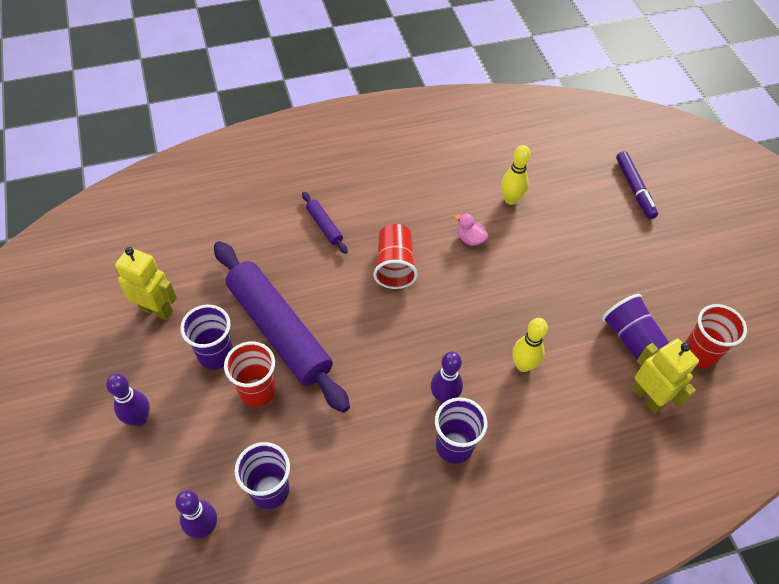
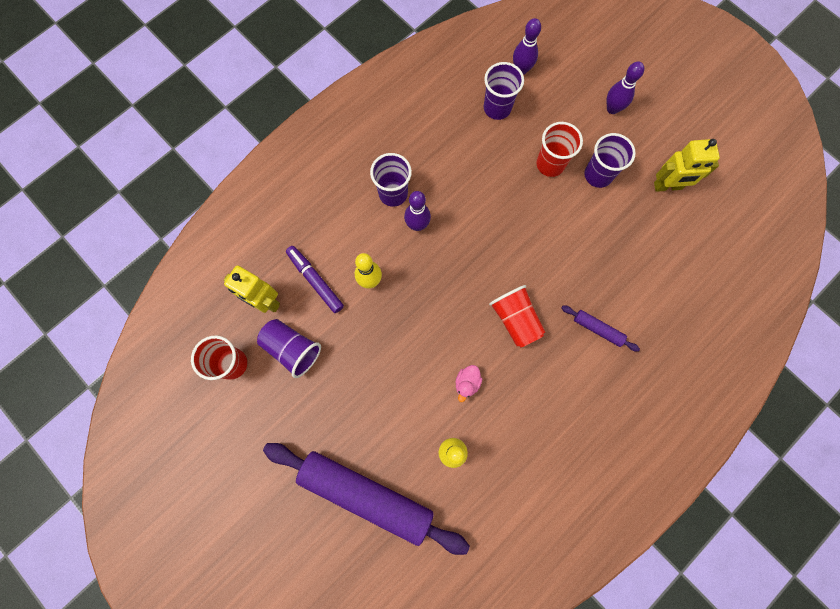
camera: 155 degrees right, 20 degrees up
(279, 330) = (567, 216): purple rolling pin -> purple rolling pin (366, 495)
(470, 239) = (467, 383): pink duck -> pink duck turned 105 degrees clockwise
(634, 189) = (336, 534): purple marker -> purple marker (315, 281)

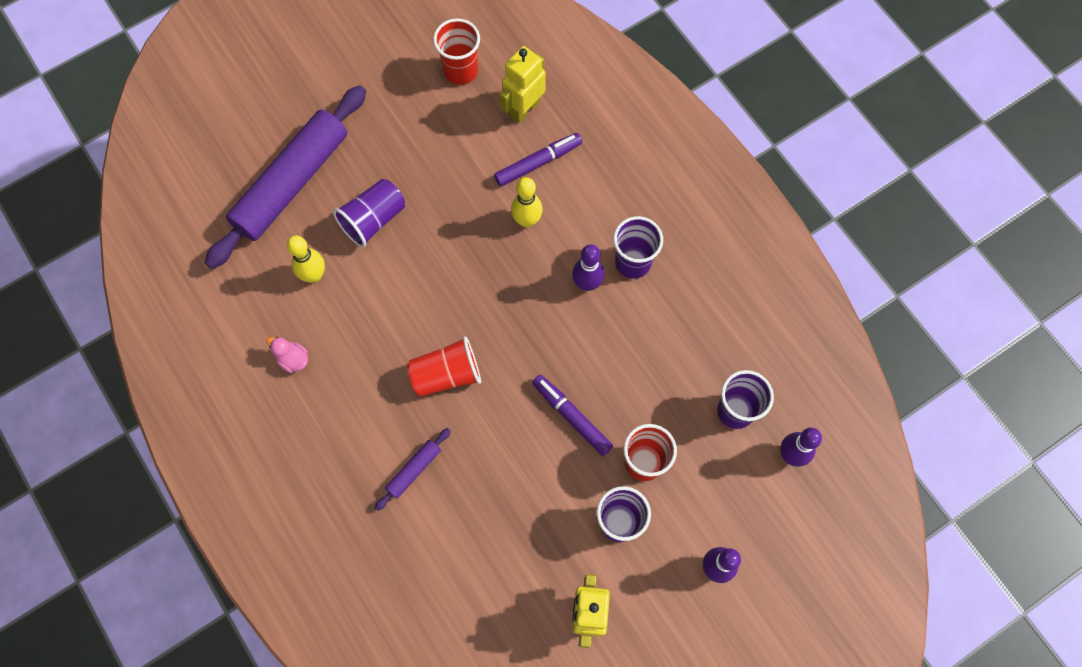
camera: 100 degrees right, 5 degrees down
(292, 349) = (464, 130): purple cup -> purple cup (373, 220)
(467, 383) = (384, 305): pink duck -> pink duck (293, 359)
(528, 219) = (571, 416): none -> purple marker

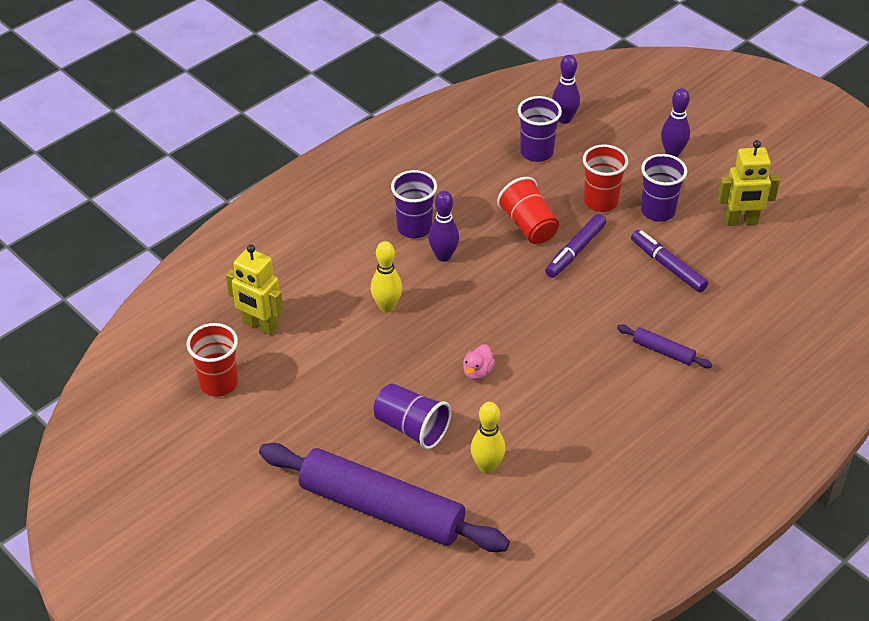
camera: 100 degrees left, 25 degrees down
(293, 359) = (584, 466): pink duck -> pink duck (477, 372)
(446, 374) = (563, 342): red cup -> red cup (528, 226)
(538, 162) = (320, 307): purple marker -> purple marker (667, 266)

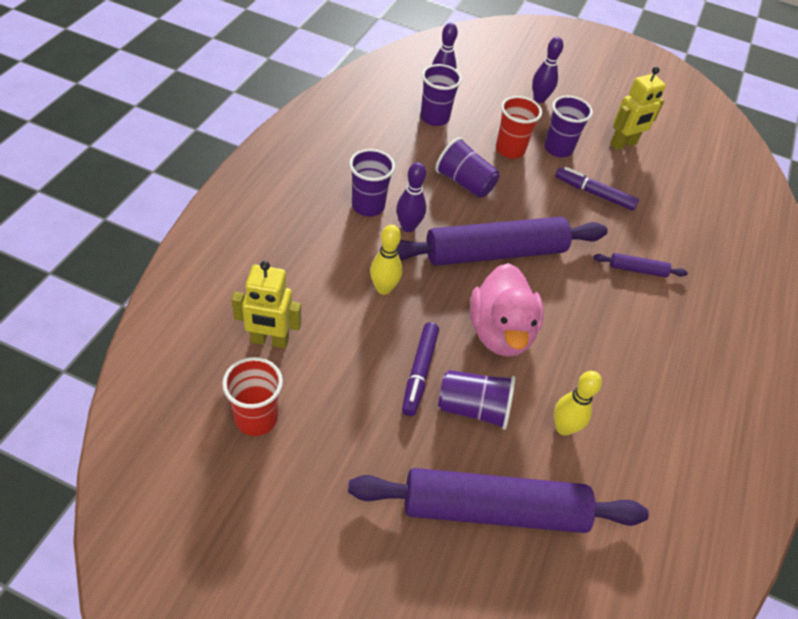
camera: 30 degrees left, 5 degrees up
(477, 372) = (500, 332): pink duck -> pink duck, size x2.41
(518, 300) = (495, 253): none -> purple rolling pin
(528, 226) = (464, 183): red cup -> purple cup
(575, 251) = (515, 197): purple marker -> purple marker (419, 372)

